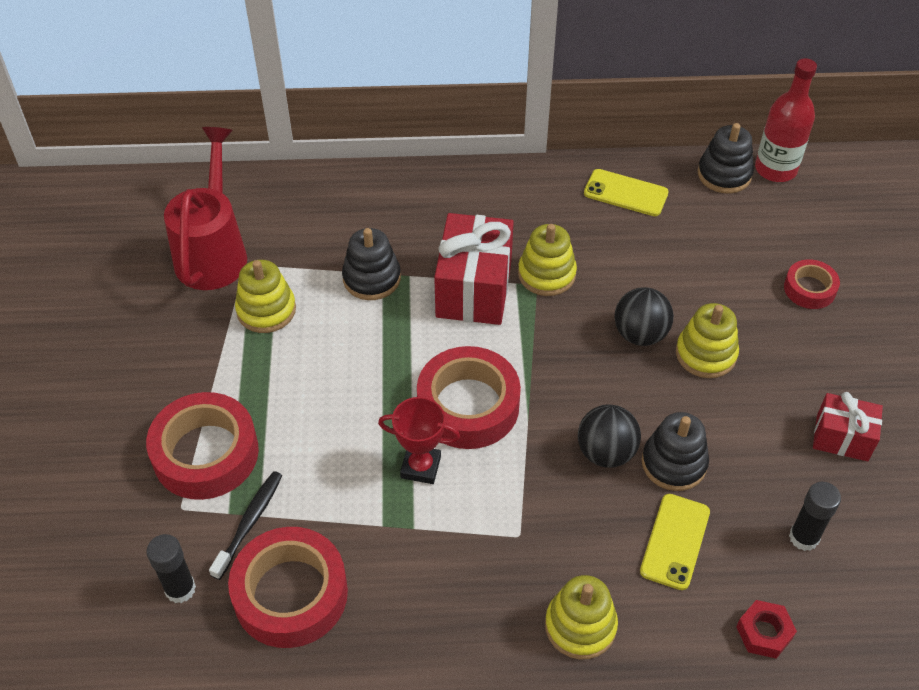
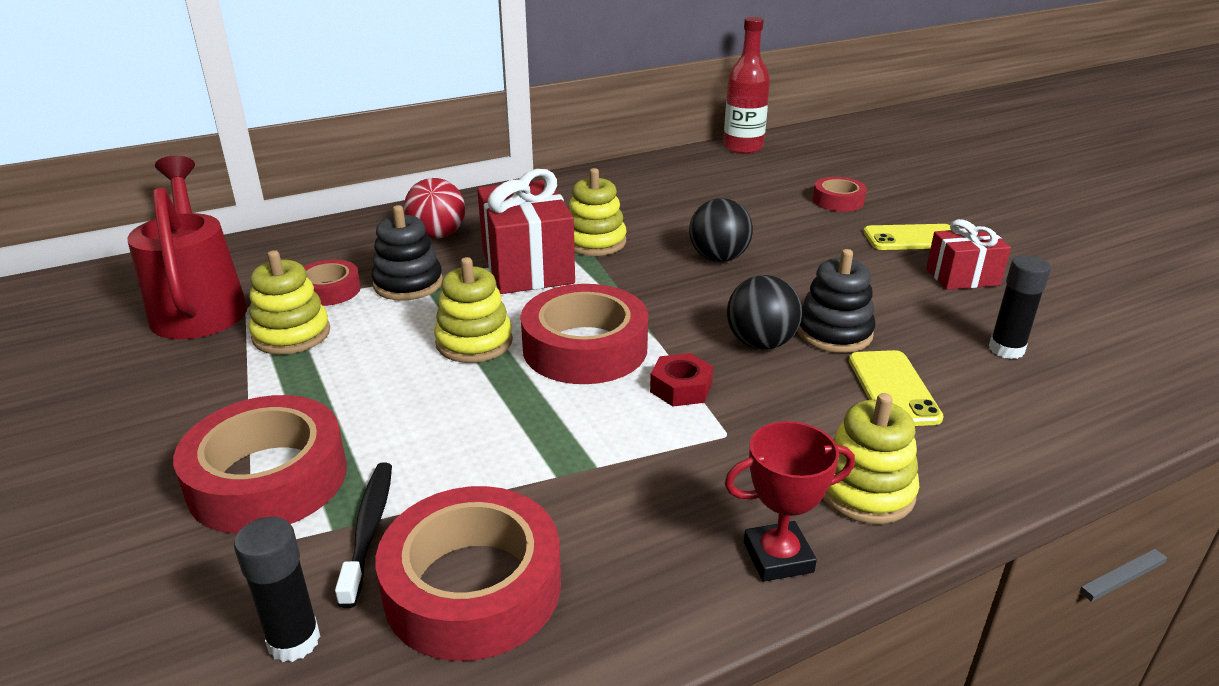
camera: 25 degrees left, 20 degrees down
(310, 265) = (329, 290): none -> red tape
(420, 467) = (566, 410): red trophy -> red trophy (778, 557)
(421, 220) = (438, 235): none -> red ball
(625, 193) = (627, 182): yellow phone -> yellow phone (912, 238)
(706, 354) = (790, 256): yellow stacking toy -> yellow stacking toy (474, 342)
(724, 174) = (703, 157): black stacking toy -> none
(764, 632) = (1052, 431): red nut -> red nut (681, 388)

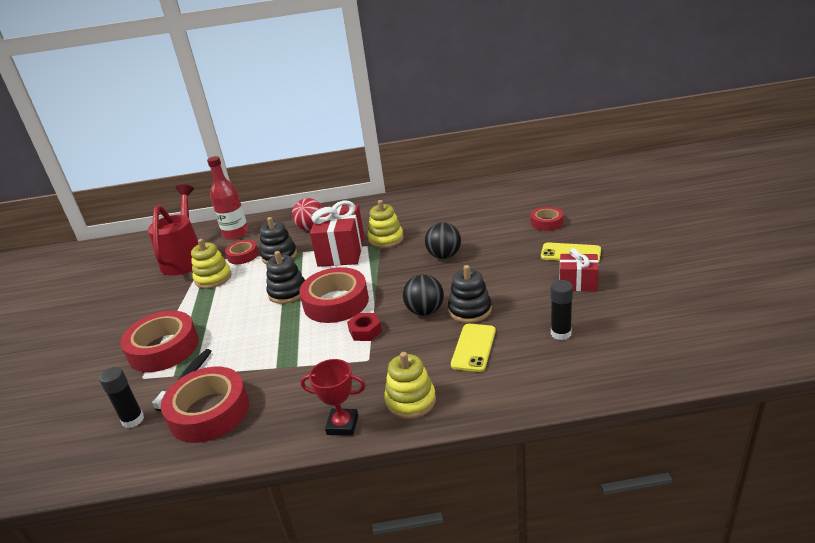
camera: 25 degrees right, 0 degrees up
(474, 342) = (287, 292): yellow stacking toy -> black stacking toy
(743, 147) = (519, 179): red bottle -> red bottle (236, 234)

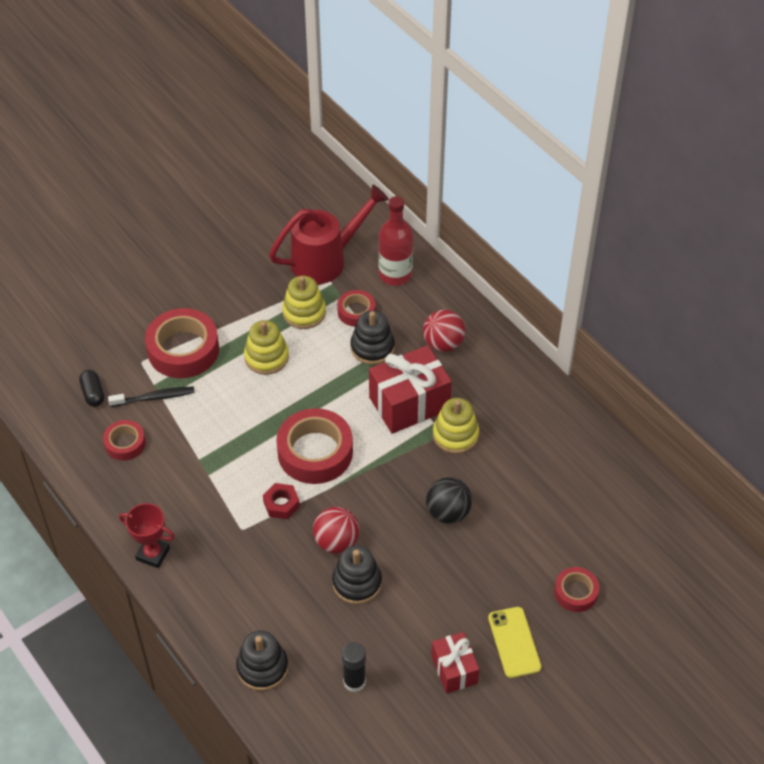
camera: 55 degrees right, 20 degrees up
(133, 420) = (93, 394): black glue stick -> black capsule
(209, 412) = (125, 443): red tape -> red tape, size x0.54
(287, 292) = (311, 398): black stacking toy -> black stacking toy (262, 667)
(342, 425) = (153, 554): red trophy -> red trophy turned 45 degrees counterclockwise
(410, 401) = (203, 592): yellow stacking toy -> yellow stacking toy (266, 357)
(425, 311) = (336, 542): black ball -> red ball
(473, 347) = (298, 611): yellow phone -> none

